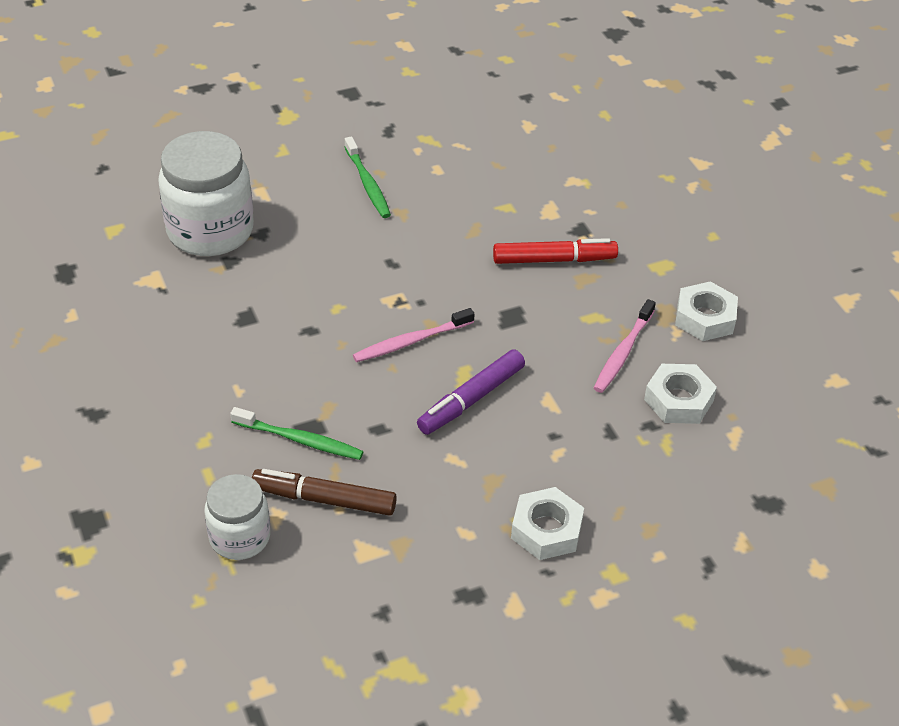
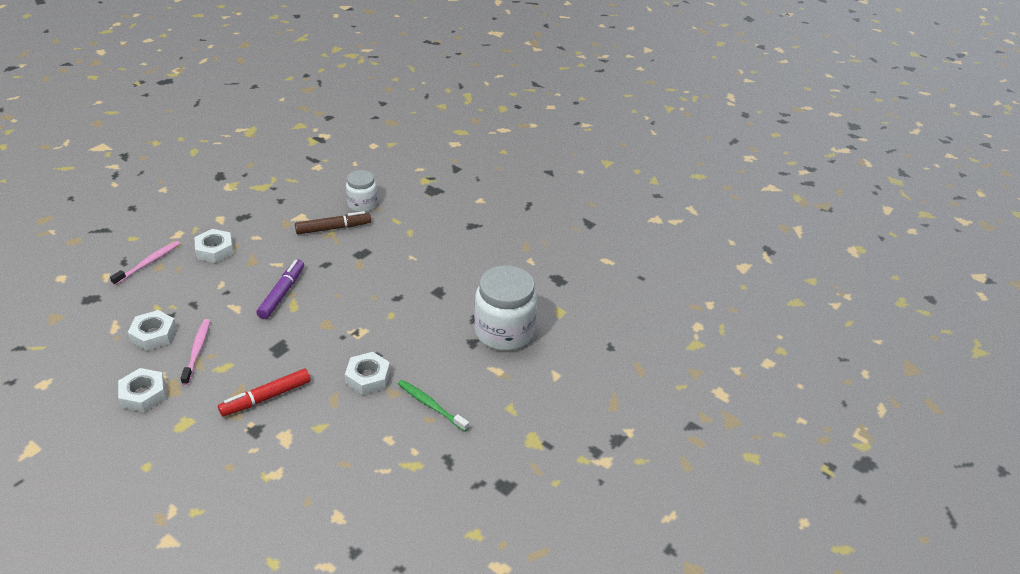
camera: 150 degrees right, 5 degrees down
(300, 440) = (363, 246): green toothbrush -> none
(411, 341) = (334, 311): pink toothbrush -> pink toothbrush (148, 263)
(419, 239) = (368, 377): none -> white nut

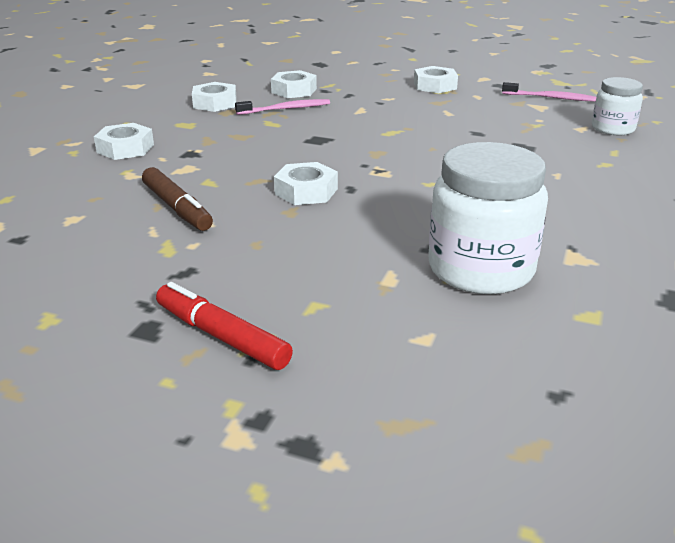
camera: 75 degrees right, 10 degrees down
(148, 263) = (386, 69): pink toothbrush -> pink toothbrush (551, 98)
(214, 472) = (125, 148): none -> white nut
(266, 397) = (239, 148): red marker -> red marker (222, 336)
(282, 293) = (404, 123): purple marker -> none
(333, 228) = (545, 124): brown marker -> brown marker (177, 208)
(431, 405) = (282, 240): green toothbrush -> none

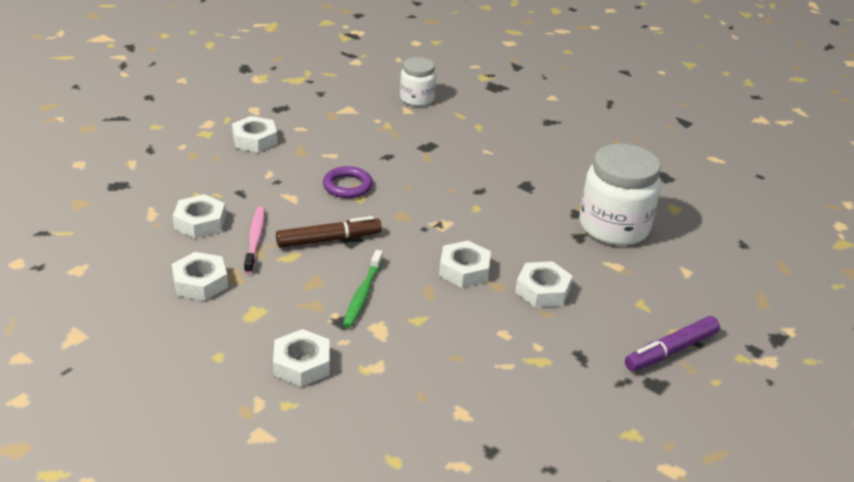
camera: 75 degrees left, 5 degrees up
(177, 208) = (466, 346): brown marker -> brown marker (329, 240)
(222, 336) = (670, 351): red marker -> purple marker
(234, 155) = (363, 294): none -> green toothbrush
(299, 236) = (542, 290): none -> white nut
(402, 125) = (347, 186): none -> purple ring
(551, 98) = (331, 97): pink toothbrush -> none

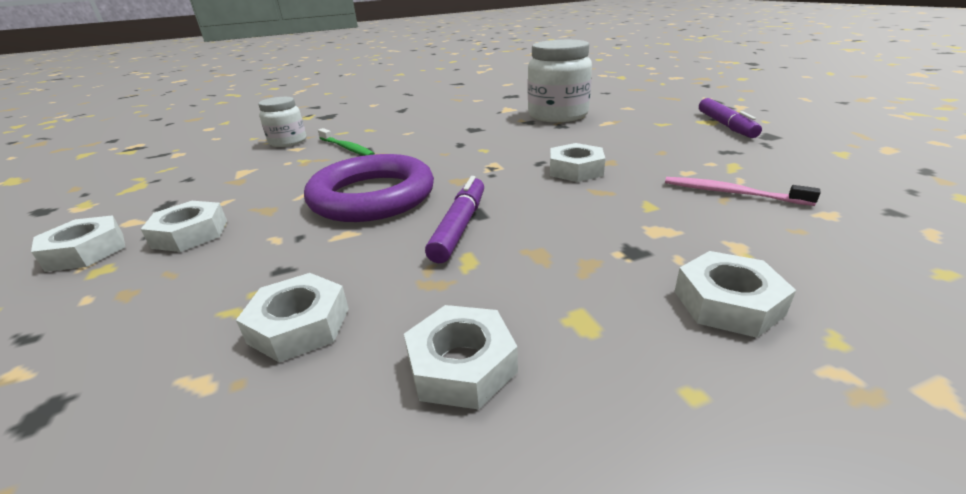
camera: 55 degrees left, 5 degrees down
(255, 239) = (402, 280): pink toothbrush -> pink toothbrush (731, 193)
(329, 240) = (460, 226): brown marker -> purple marker
(347, 186) = (372, 196): purple ring -> purple ring, size x2.01
(363, 294) = (585, 226): green toothbrush -> green toothbrush (347, 148)
(542, 290) = (627, 148): white nut -> white nut (86, 251)

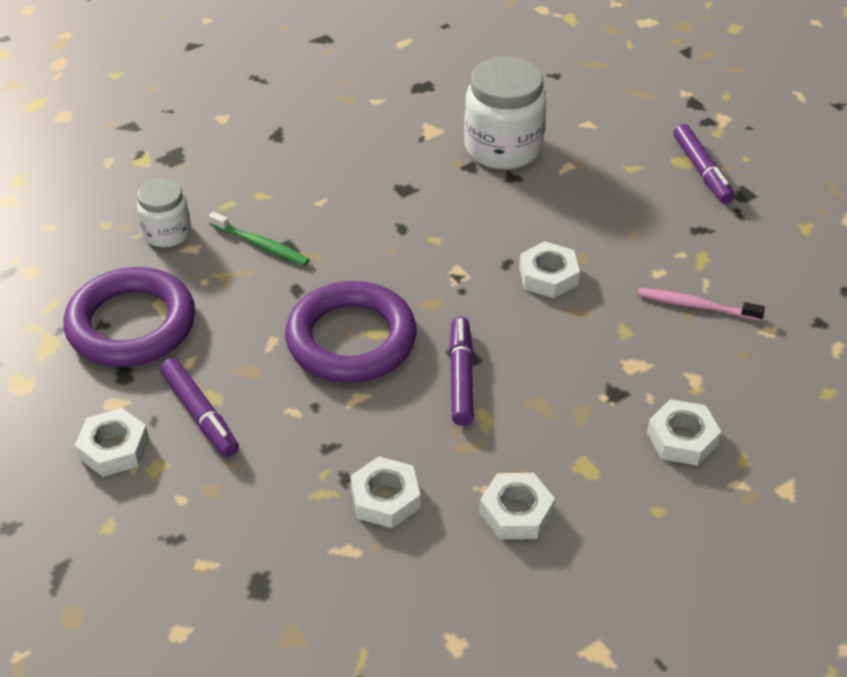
camera: 15 degrees left, 15 degrees up
(190, 234) = (200, 414): white nut -> purple marker
(208, 180) = (131, 324): none -> purple ring

